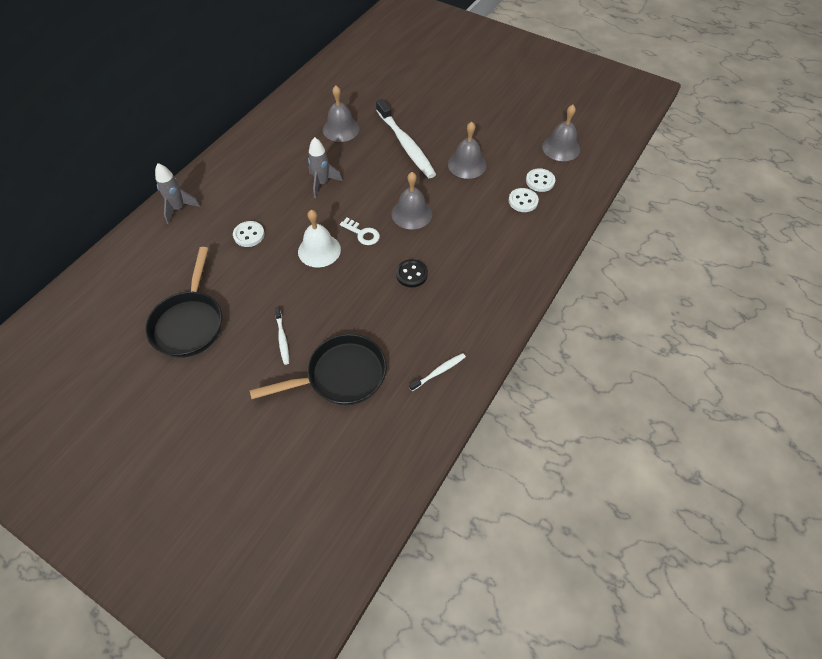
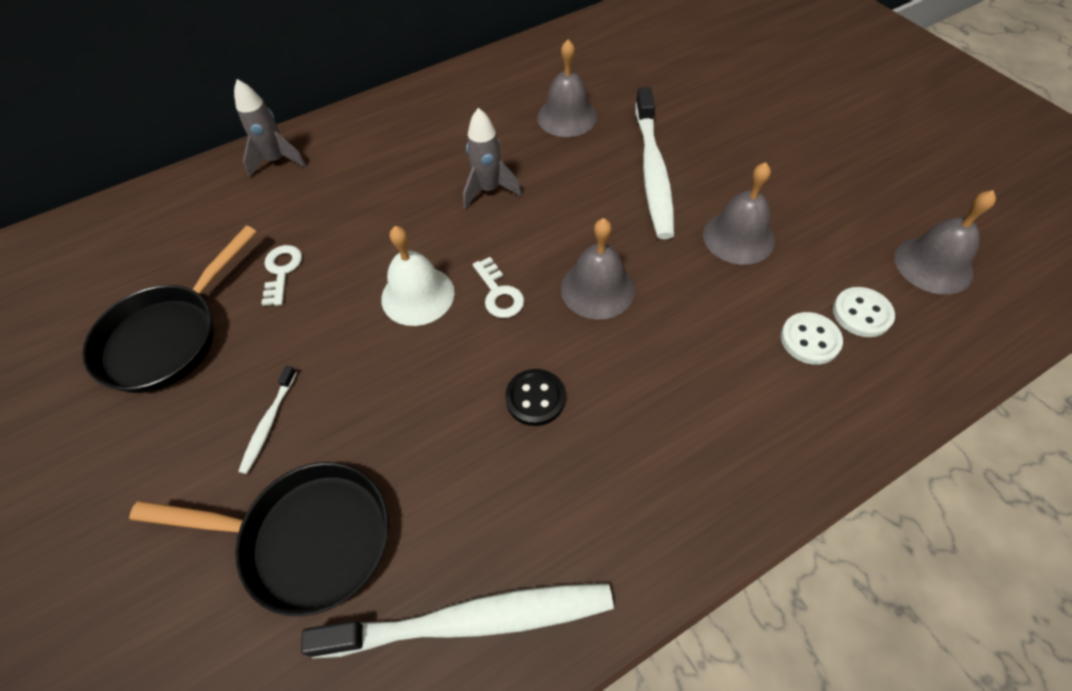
camera: 30 degrees right, 0 degrees up
(231, 266) = (282, 271): none -> white key
(249, 235) = (337, 232): white button -> none
(439, 371) = (472, 620): white toothbrush -> white toothbrush, size x2.18

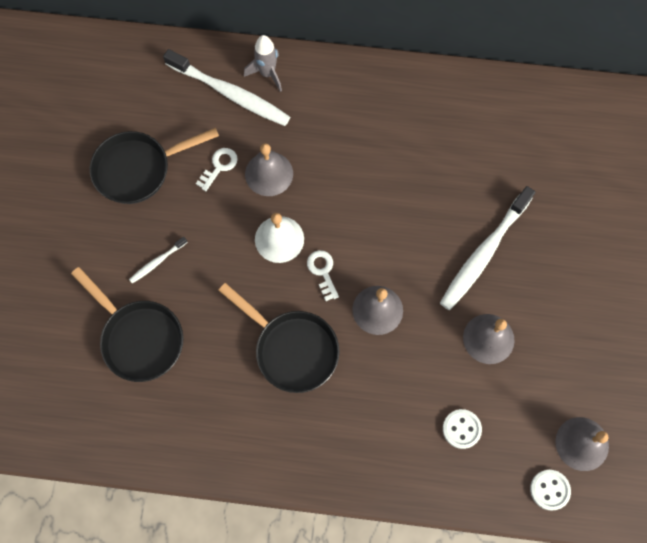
camera: 35 degrees right, 15 degrees up
(472, 620) = (183, 430): white toothbrush -> white toothbrush (230, 93)
(489, 190) = (374, 193): grey rocket -> none
(499, 293) = (322, 271): white key -> white key turned 150 degrees clockwise
(535, 398) = (291, 349): black button -> black pan
(567, 117) = (470, 168): grey bell -> grey bell (269, 173)
(861, 313) = (506, 437): white button -> white button (549, 490)

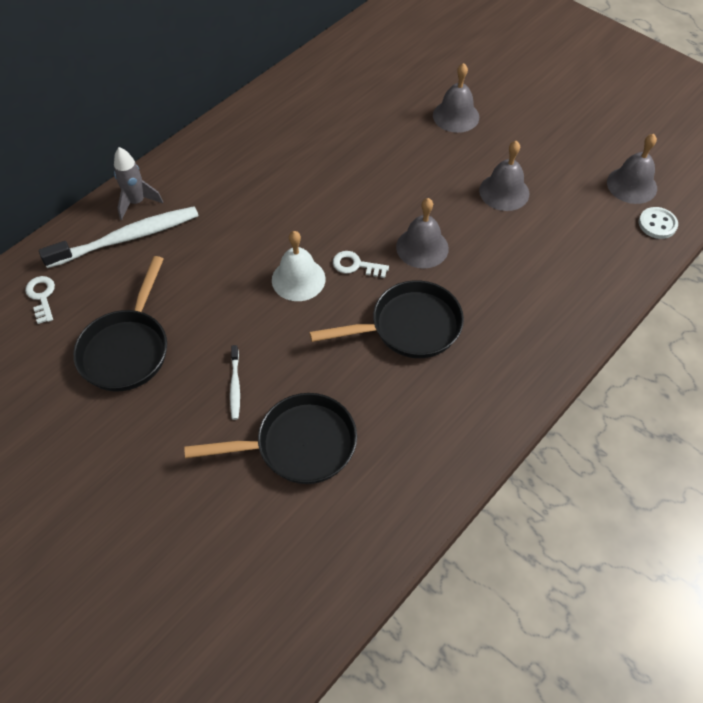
camera: 55 degrees left, 15 degrees down
(219, 166) = (188, 284): white key -> white key (42, 296)
(269, 173) = (230, 253): grey bell -> grey bell (456, 116)
(461, 429) = (569, 250): white button -> none
(484, 253) = (430, 155): white toothbrush -> none

